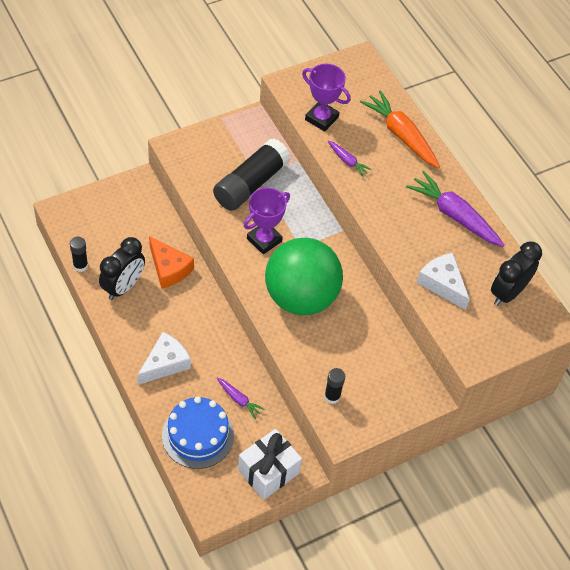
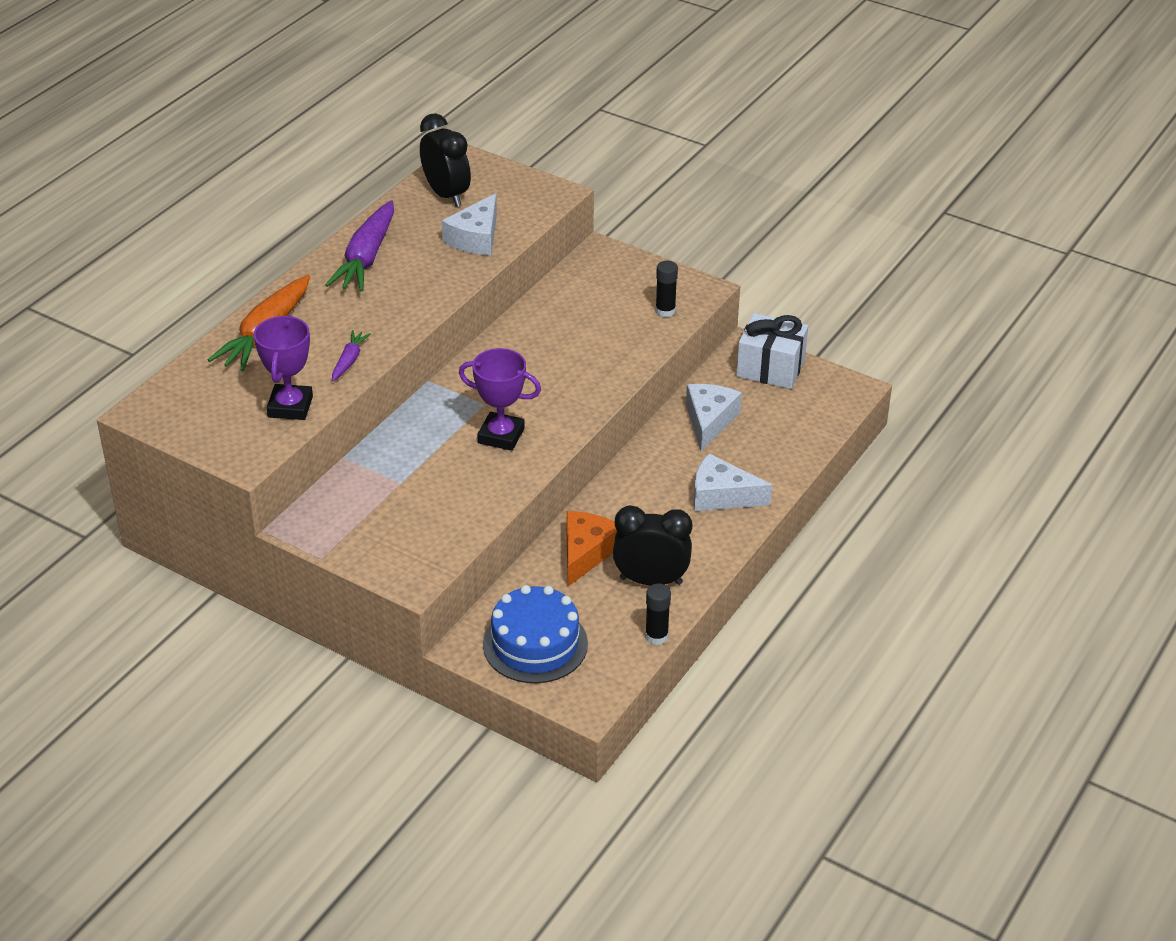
camera: 115 degrees left, 15 degrees down
(198, 435) = (782, 433): blue cake -> blue cake (535, 644)
(239, 399) = (709, 421): purple carrot -> white cheese
(251, 184) = (419, 482): black glue stick -> none
(301, 297) = (558, 377): green ball -> none
(507, 293) = (446, 195): black clock -> black clock turned 135 degrees counterclockwise

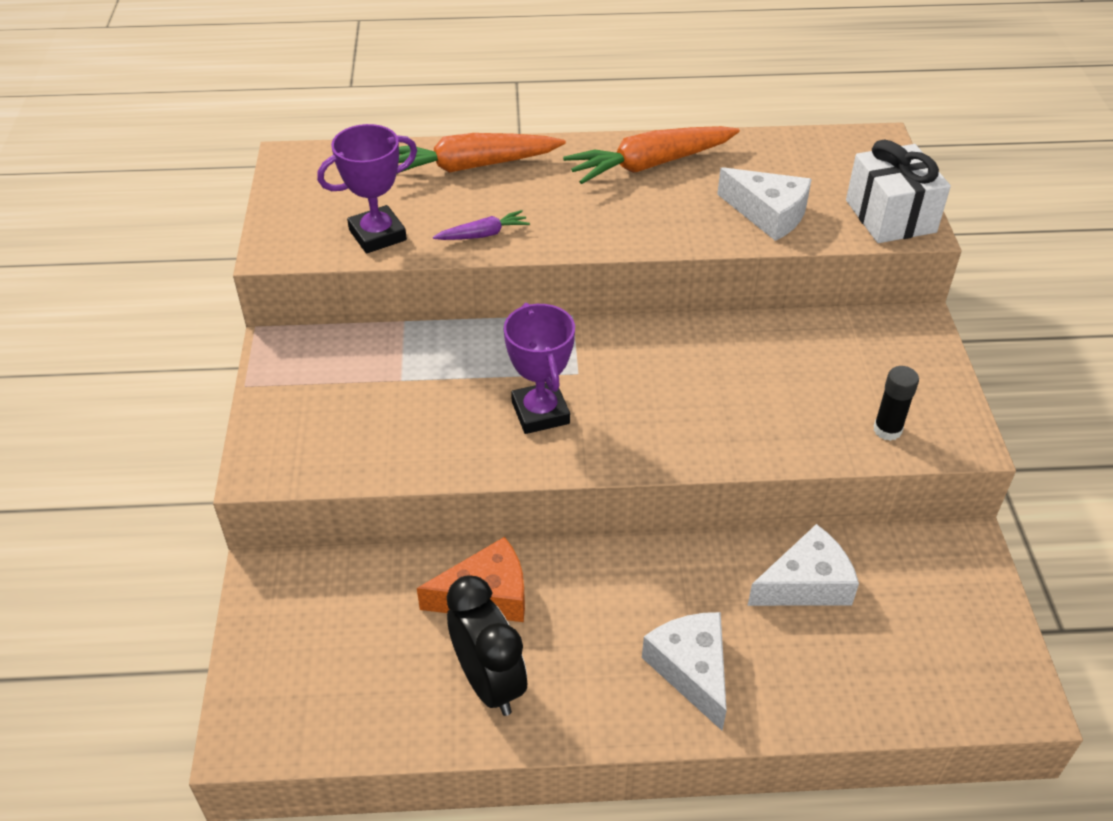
camera: 55 degrees right, 5 degrees up
(366, 258) = (650, 165): purple carrot -> orange carrot
(446, 195) = (809, 161): black clock -> none
(476, 238) = (768, 214): white cheese -> white cheese turned 135 degrees counterclockwise
(535, 644) = (308, 633): blue cake -> none
(656, 636) = (400, 742): black glue stick -> none
(770, 368) = (961, 590): white gift -> white gift (890, 216)

